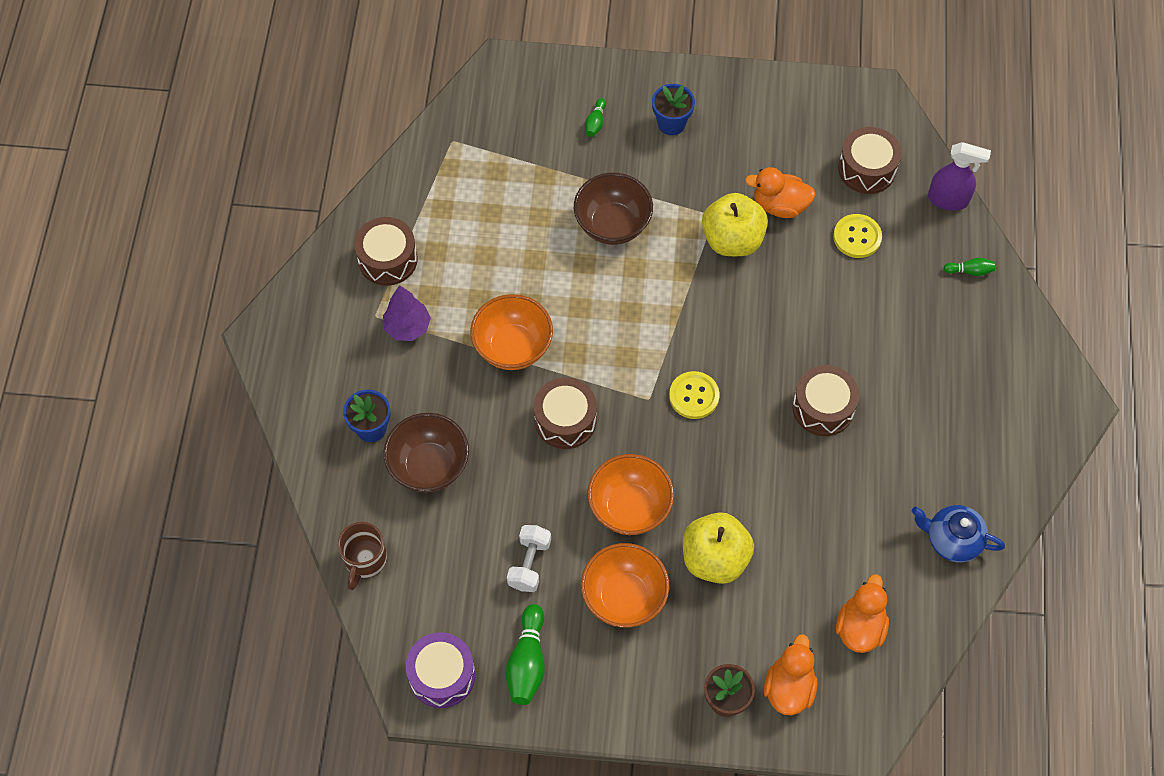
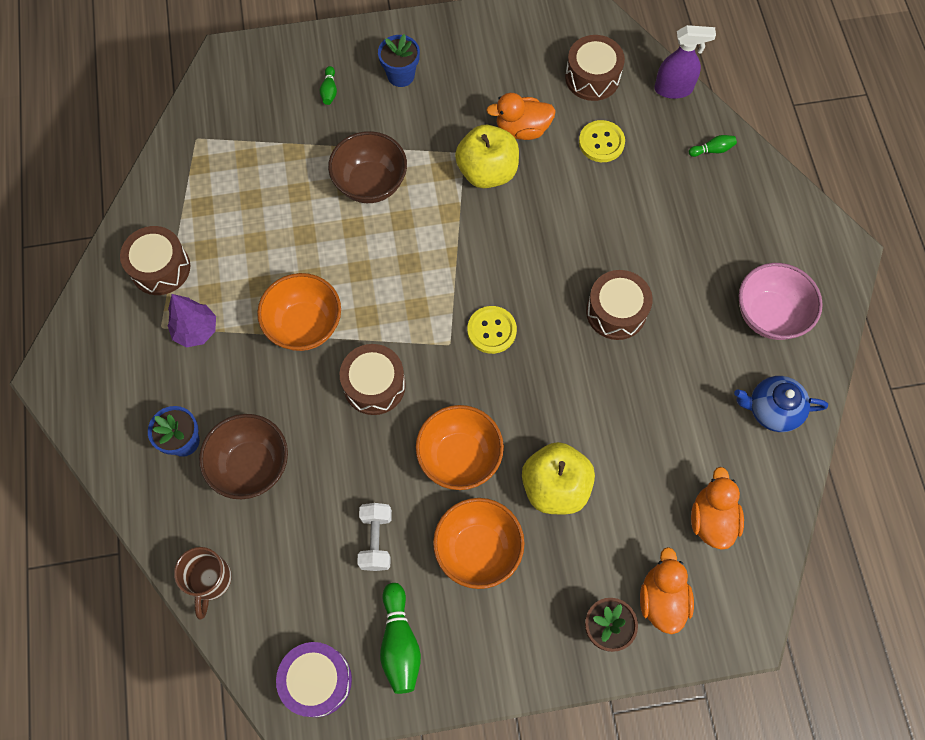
camera: 15 degrees left, 5 degrees up
(978, 448) = (769, 315): none -> pink bowl

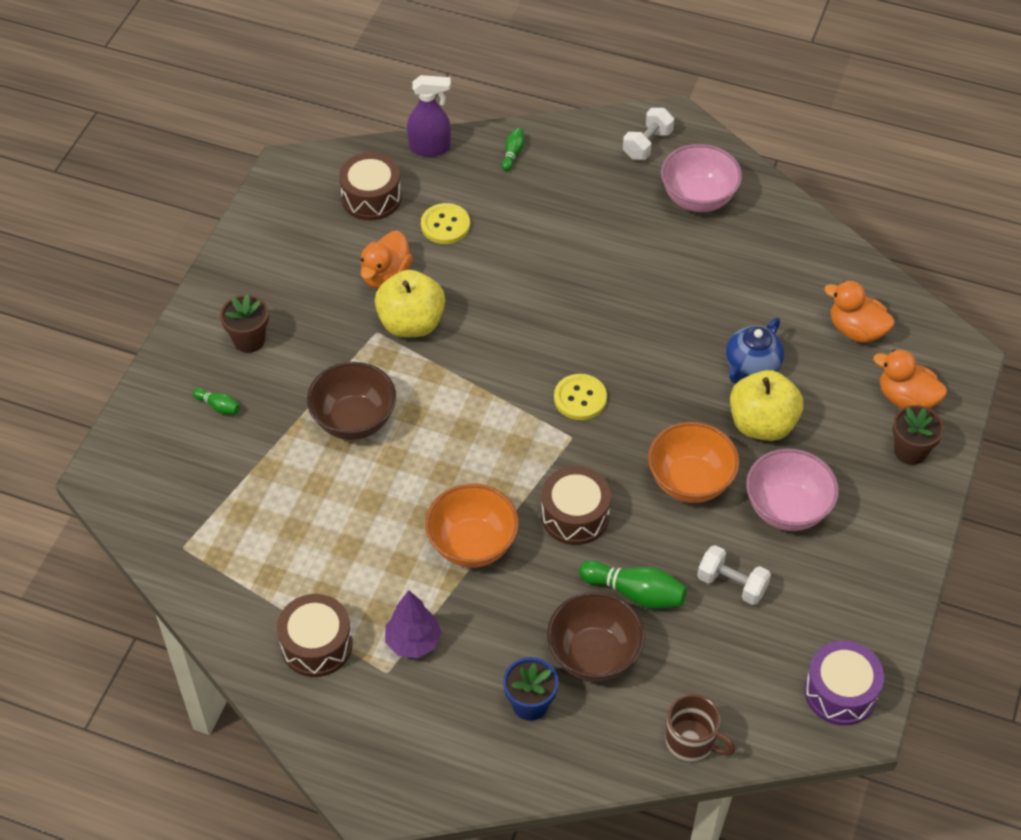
camera: 60 degrees left, 15 degrees down
(399, 642) = (840, 609): green bowling pin -> green bowling pin (635, 593)
(401, 75) = (249, 340): blue flower pot -> brown flower pot
(478, 549) = (787, 509): orange bowl -> pink bowl
(616, 312) = (624, 299): brown drum -> none
(673, 89) = (430, 148): purple spray bottle -> purple spray bottle turned 60 degrees clockwise
(771, 410) = (785, 241): blue teapot -> blue teapot (751, 367)
(800, 245) = (647, 144): none -> white dumbbell

